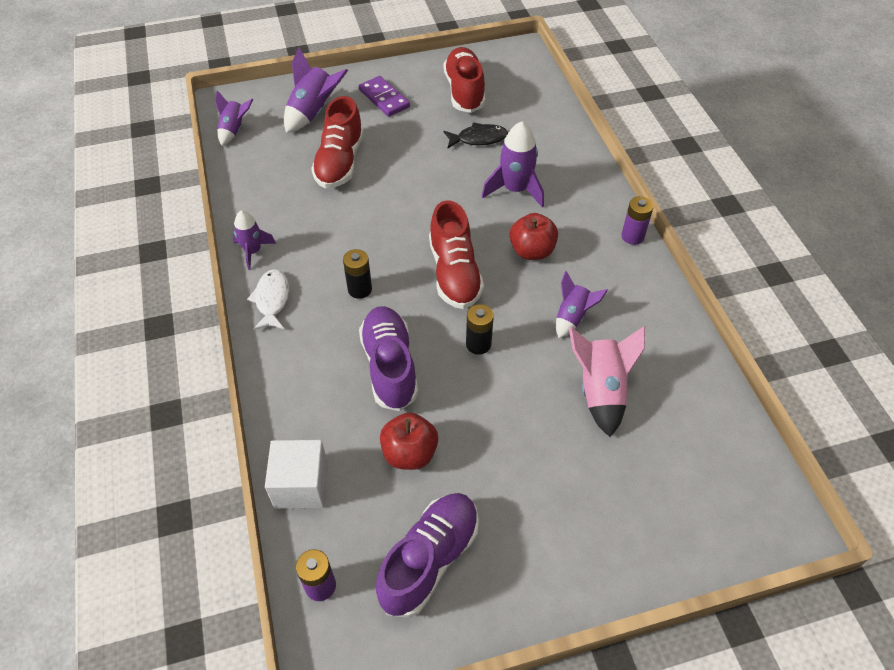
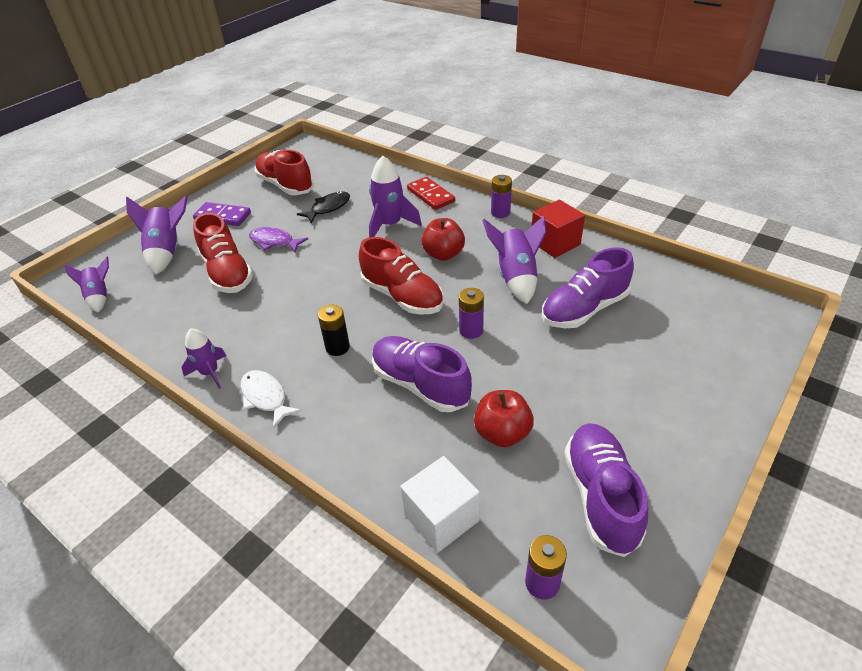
camera: 35 degrees left, 10 degrees down
(402, 151) = (274, 242): none -> purple fish
(478, 344) = (471, 330): black battery -> purple battery
(572, 317) = (516, 277): purple rocket -> purple rocket, size x1.57
(584, 177) = (430, 195): none -> red domino
(600, 390) = (584, 309): pink rocket -> purple shoe
(650, 303) = (555, 243): none -> red cube

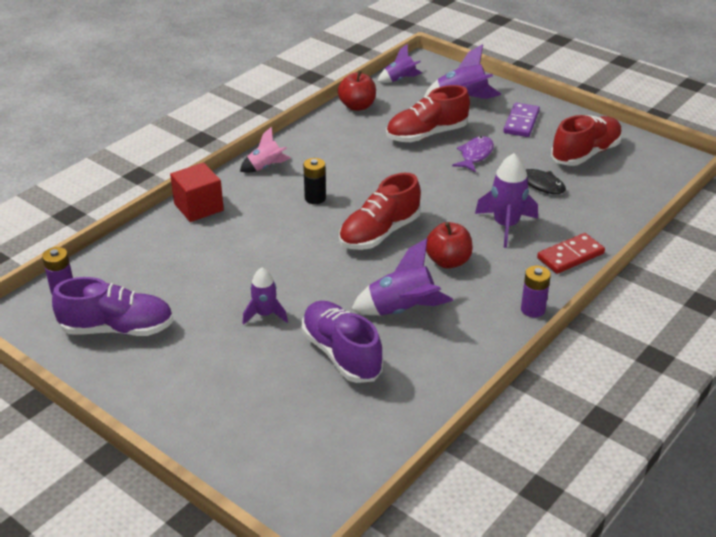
camera: 90 degrees right, 5 degrees down
(210, 373) = (299, 140): purple rocket -> purple rocket (265, 314)
(265, 397) = (265, 167): white fish -> pink rocket
(420, 385) = (260, 242): purple shoe -> none
(441, 518) = (129, 249): white cube -> none
(471, 330) = (322, 273): purple battery -> none
(502, 433) = (195, 283): red apple -> red apple (357, 106)
(555, 243) = (465, 348): red cube -> red cube (198, 207)

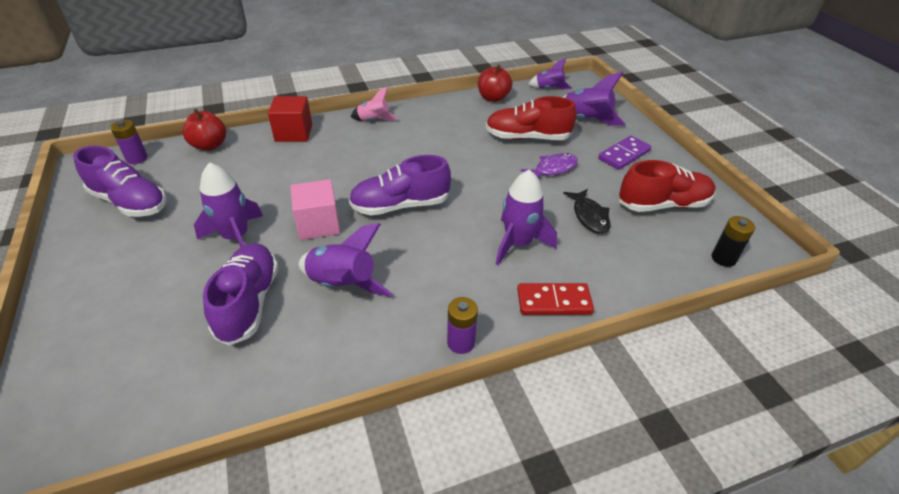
camera: 30 degrees right, 5 degrees up
(265, 314) = (236, 237): purple rocket -> purple rocket, size x1.57
(315, 198) = (382, 157): black battery -> black battery (723, 258)
(326, 275) = (318, 224): none -> pink cube
(379, 233) = (400, 205): red shoe -> purple shoe
(448, 261) = (431, 256): red apple -> red apple (209, 145)

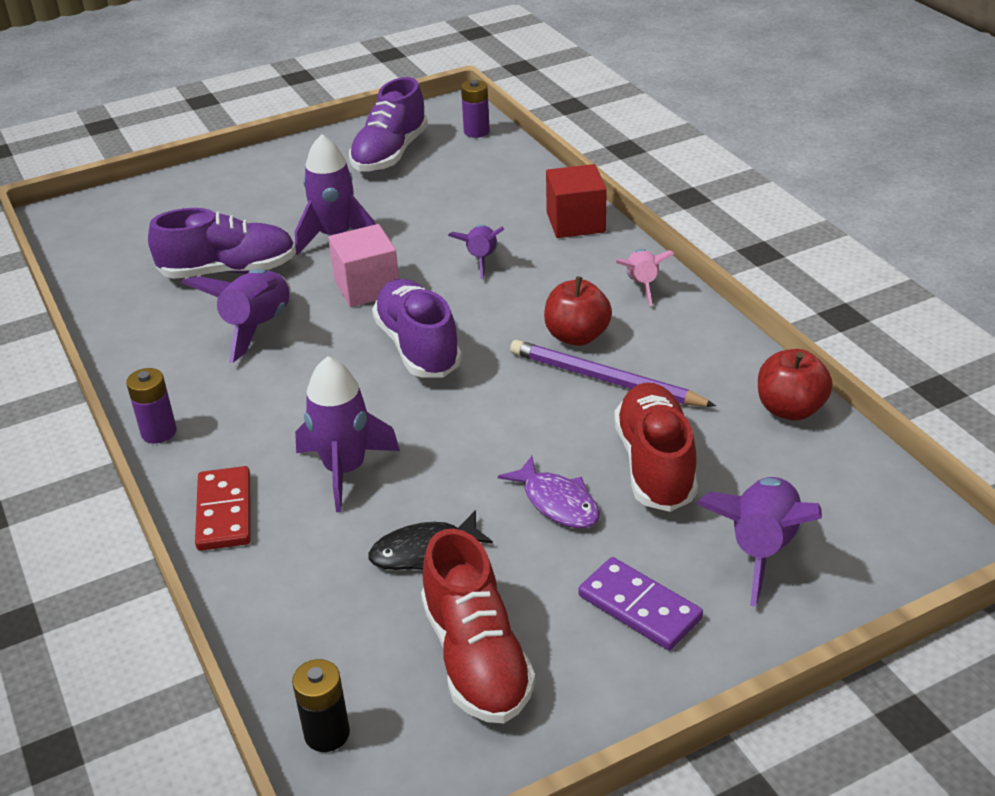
camera: 85 degrees right, 5 degrees down
(209, 145) = (520, 169): red apple -> red apple (577, 336)
(456, 142) = (605, 380): none -> purple pencil
(549, 88) = (879, 488): purple rocket -> purple rocket (481, 259)

